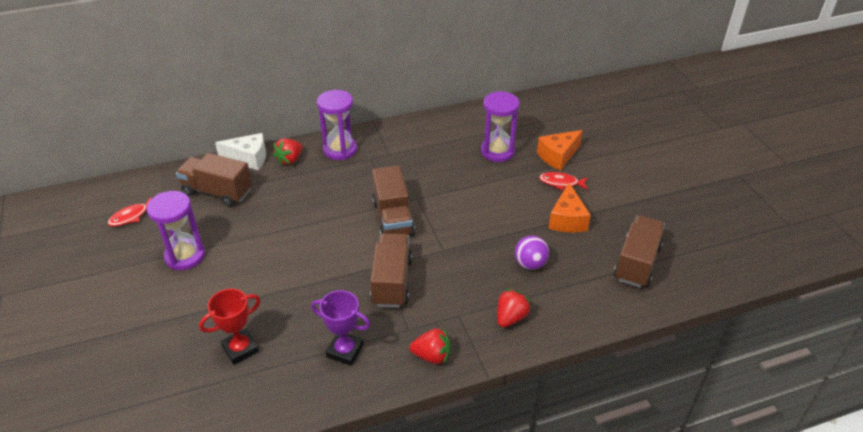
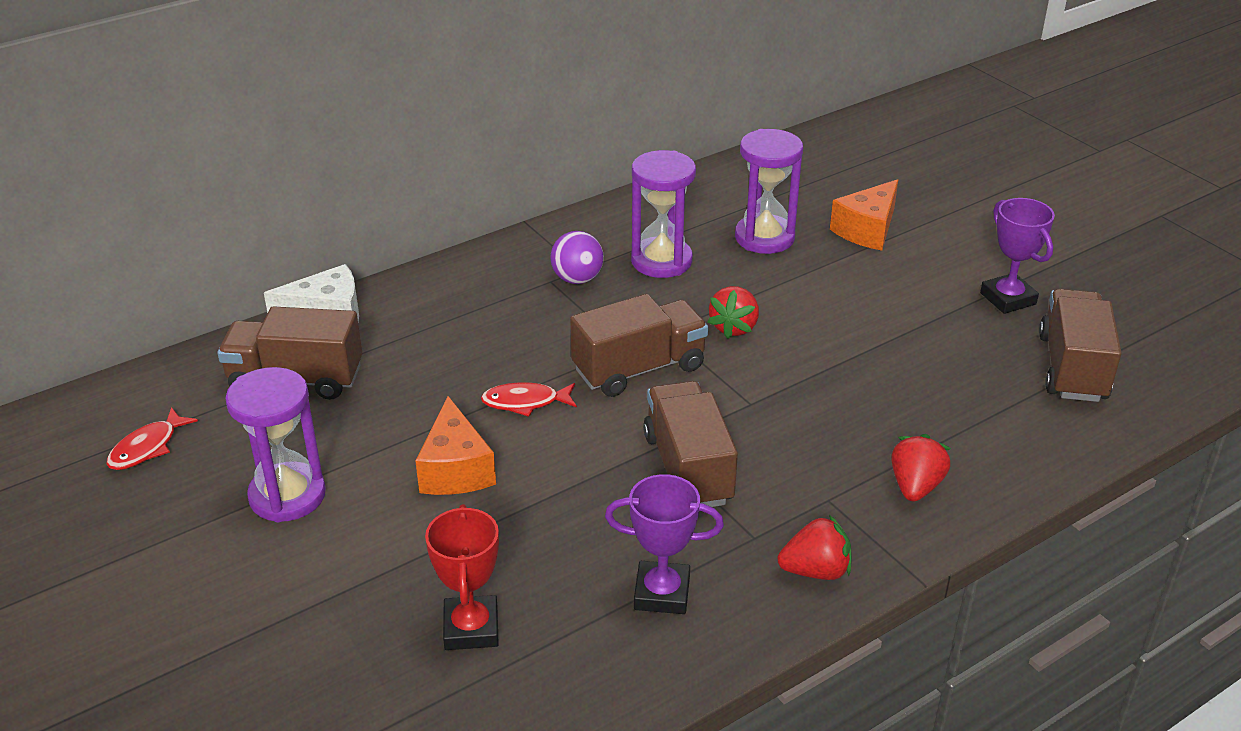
camera: 15 degrees left, 5 degrees down
(240, 349) = (471, 628): red trophy -> red trophy turned 45 degrees counterclockwise
(290, 160) = (405, 306): red strawberry -> red strawberry (734, 327)
(340, 150) = (489, 276): purple hourglass -> purple hourglass (661, 261)
(393, 218) = (639, 369): brown truck -> brown truck turned 90 degrees counterclockwise
(530, 264) = (905, 399): purple ball -> purple ball (577, 279)
(561, 183) = (892, 269): red fish -> red fish (525, 402)
(567, 219) = (930, 322): orange cheese -> orange cheese (455, 469)
(619, 213) = (1008, 298): none -> purple trophy

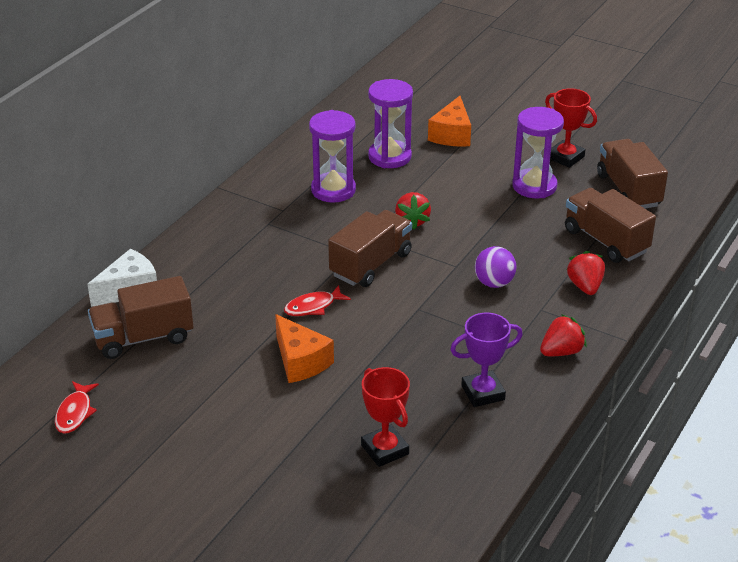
camera: 25 degrees left, 0 degrees up
(287, 496) = (201, 412): purple hourglass -> purple hourglass (534, 186)
(577, 279) = (285, 217): purple ball -> purple ball (494, 283)
(688, 469) = (446, 316): brown truck -> brown truck (606, 241)
(1008, 298) = (565, 157): purple trophy -> red trophy

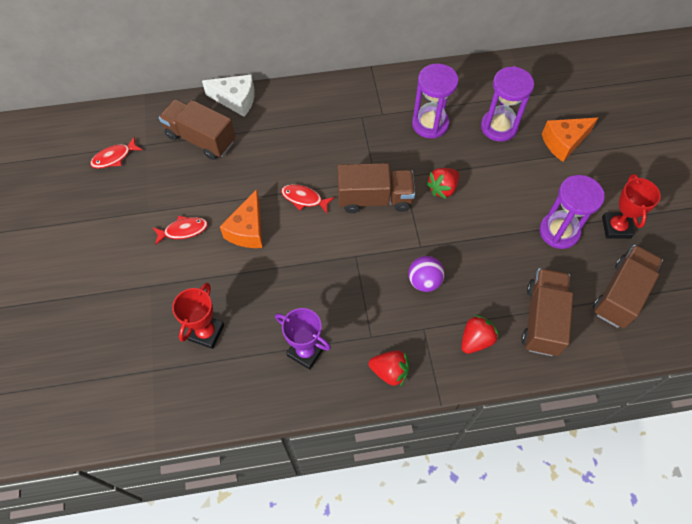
camera: 50 degrees right, 25 degrees up
(242, 406) = (183, 230): none -> red fish

